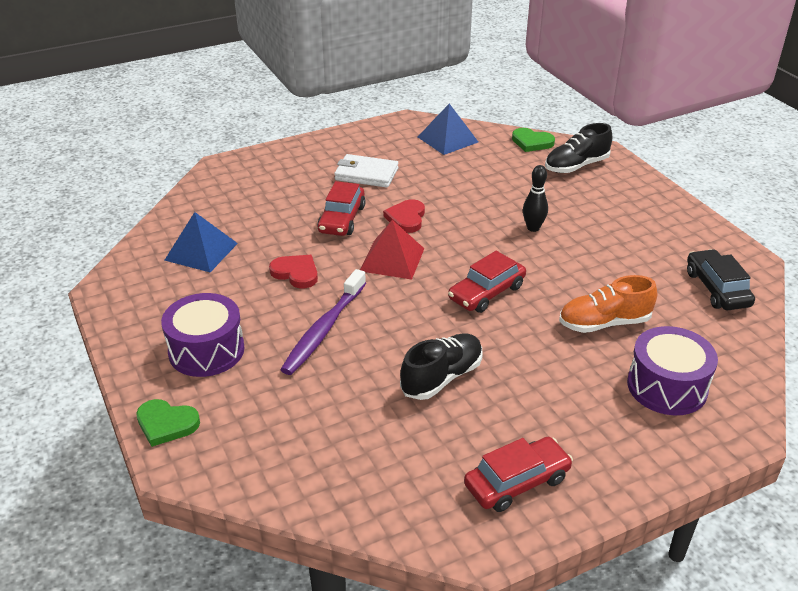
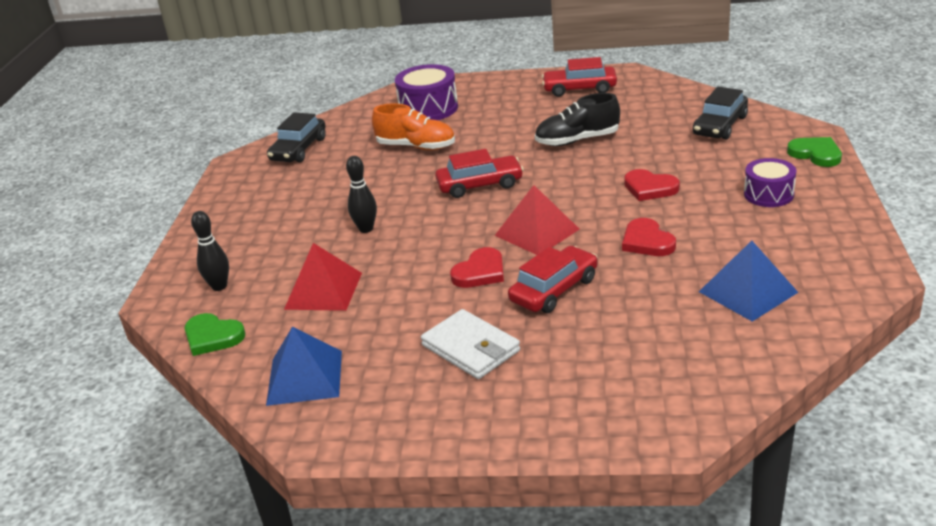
camera: 145 degrees left, 5 degrees down
(206, 350) = (768, 194): purple drum -> purple drum, size x0.65
(291, 448) = (720, 126): none -> black car
(324, 329) = (650, 188): purple toothbrush -> red heart
(501, 180) = (323, 291): none -> red pyramid
(532, 142) = (212, 337): green heart -> green heart turned 150 degrees clockwise
(576, 166) = (219, 286): black shoe -> black bowling pin

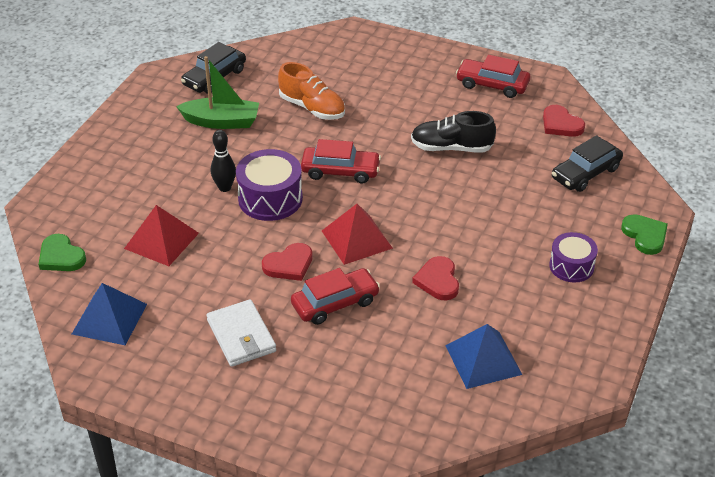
camera: 15 degrees right, 10 degrees up
(219, 286) = (86, 208): black bowling pin -> none
(328, 179) = (222, 122): none -> green boat
(428, 109) = (347, 65): purple drum -> purple drum (270, 199)
(650, 188) = (477, 224): red heart -> red heart (561, 124)

